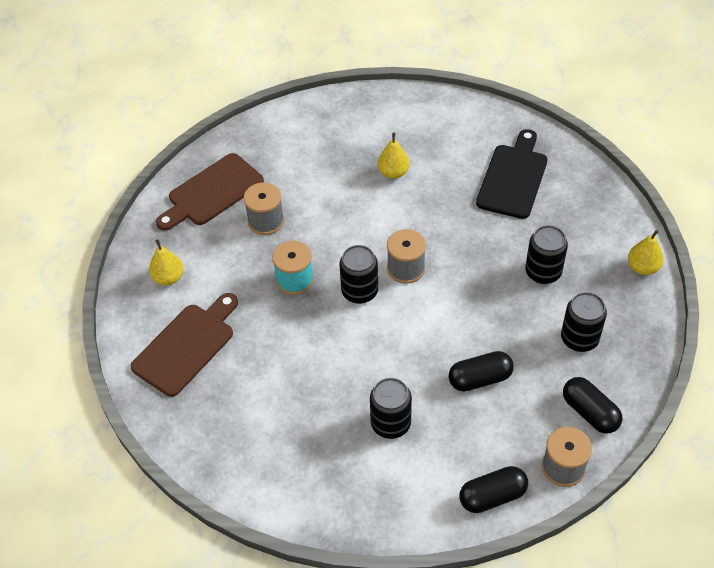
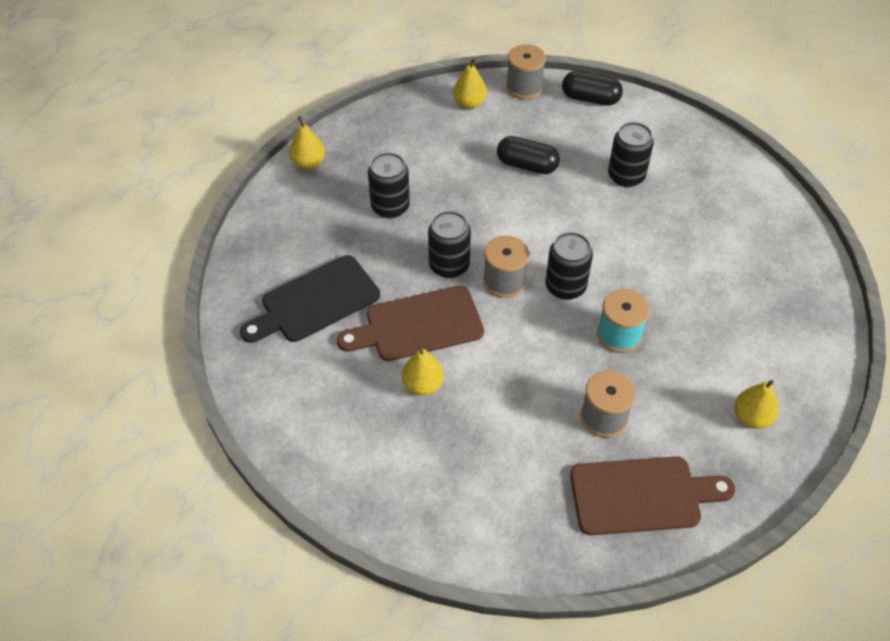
camera: 145 degrees left, 0 degrees up
(186, 346) = (769, 335): brown cutting board -> brown cutting board (418, 325)
(579, 339) = (421, 147): black can -> black can (449, 265)
(589, 412) = (469, 103): black capsule -> yellow pear

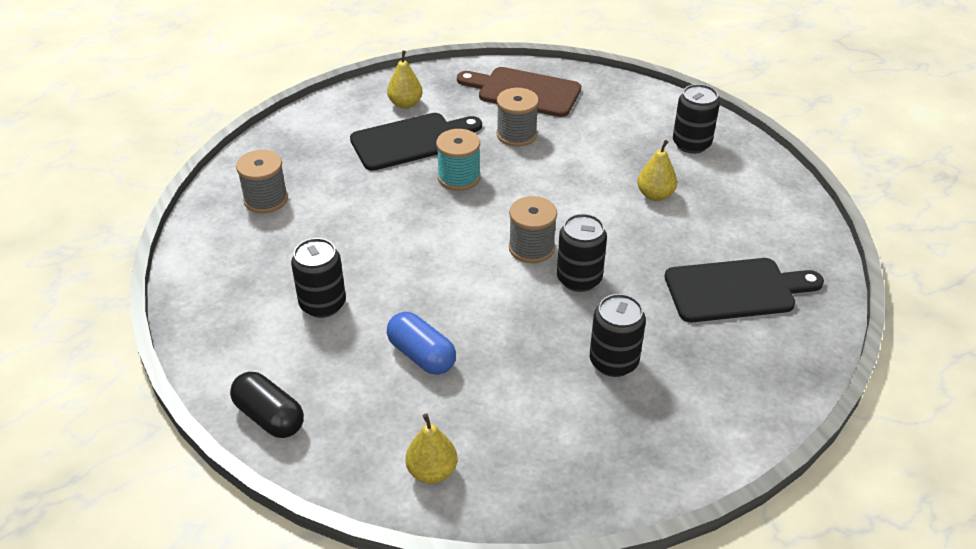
camera: 155 degrees left, 10 degrees down
(308, 163) = (698, 458): yellow pear -> none
(418, 325) = (637, 238): brown cutting board -> none
(524, 87) = (339, 469): grey spool -> grey spool (266, 199)
(527, 165) = (421, 355): black capsule -> blue capsule
(565, 287) = (476, 225): black can -> black can (691, 144)
(701, 364) = (410, 141): none -> black cutting board

